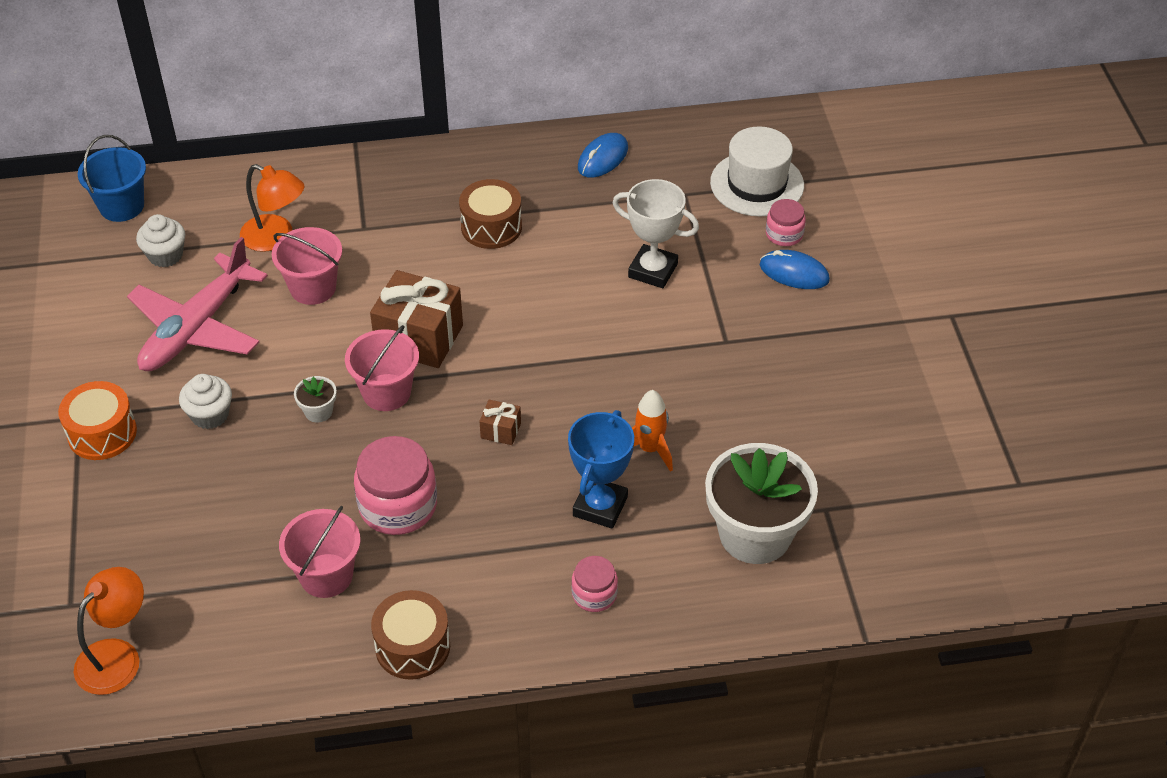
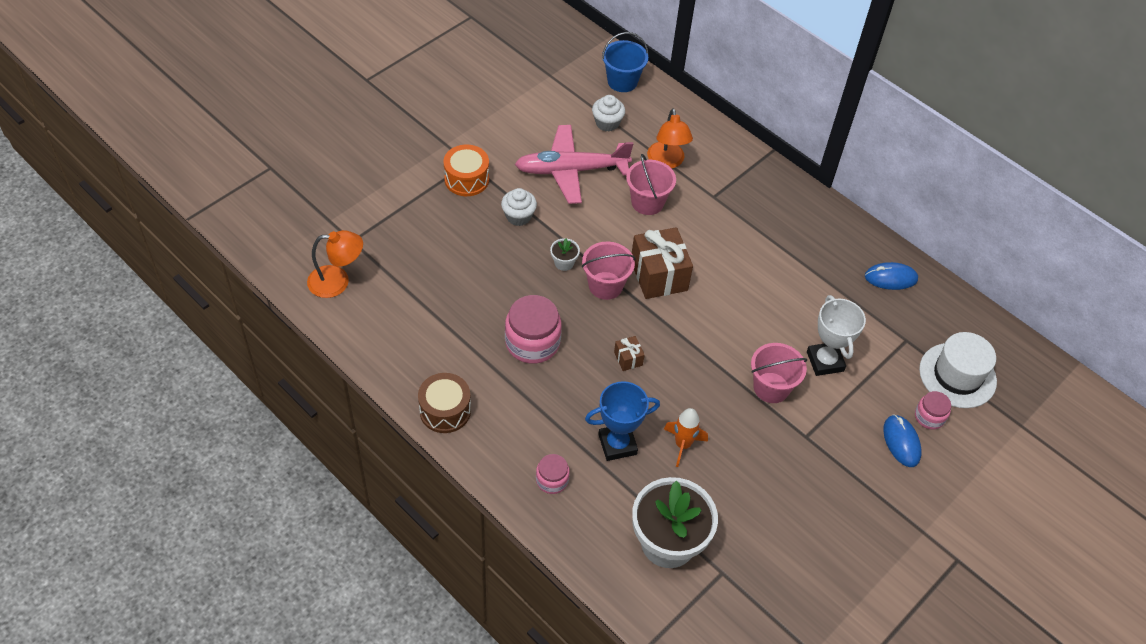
camera: 50 degrees right, 5 degrees up
(326, 575) = (458, 339): pink bucket -> pink bucket (771, 387)
(491, 227) = (776, 256): brown drum -> none

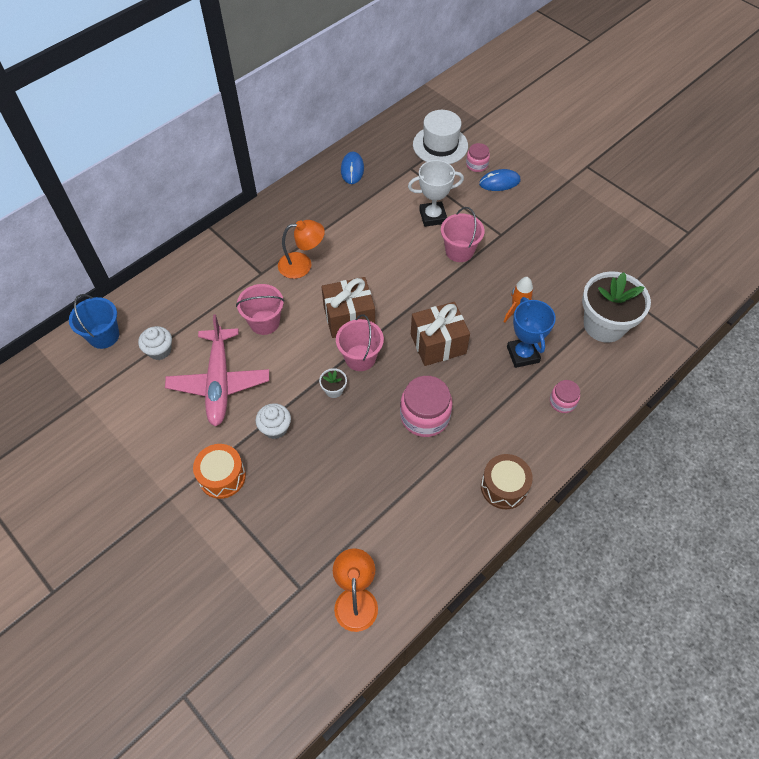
camera: 85 degrees left, 5 degrees up
(628, 359) = (438, 344): brown gift -> brown gift, size x2.18
(667, 162) = (216, 305): orange lamp -> orange lamp (302, 265)

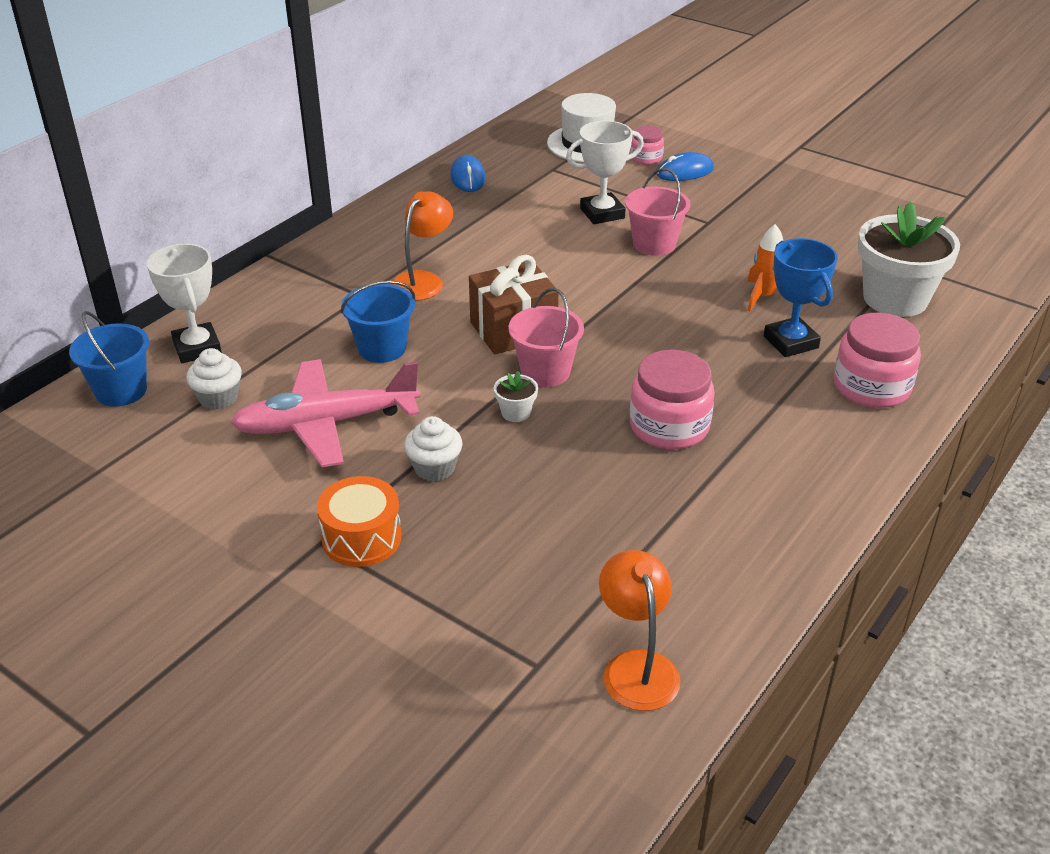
camera: 10 degrees left, 20 degrees down
(153, 305) = (197, 348): none -> white trophy
(219, 382) = (327, 424): pink plane -> pink plane turned 90 degrees clockwise
(264, 322) = (382, 348): pink bucket -> blue bucket
(302, 265) = (423, 280): orange lamp -> orange lamp turned 45 degrees counterclockwise
(438, 344) = (659, 344): brown gift -> none
(504, 487) = (824, 494): brown drum -> none
(562, 402) = (871, 387): pink jar -> pink jar, size x1.81

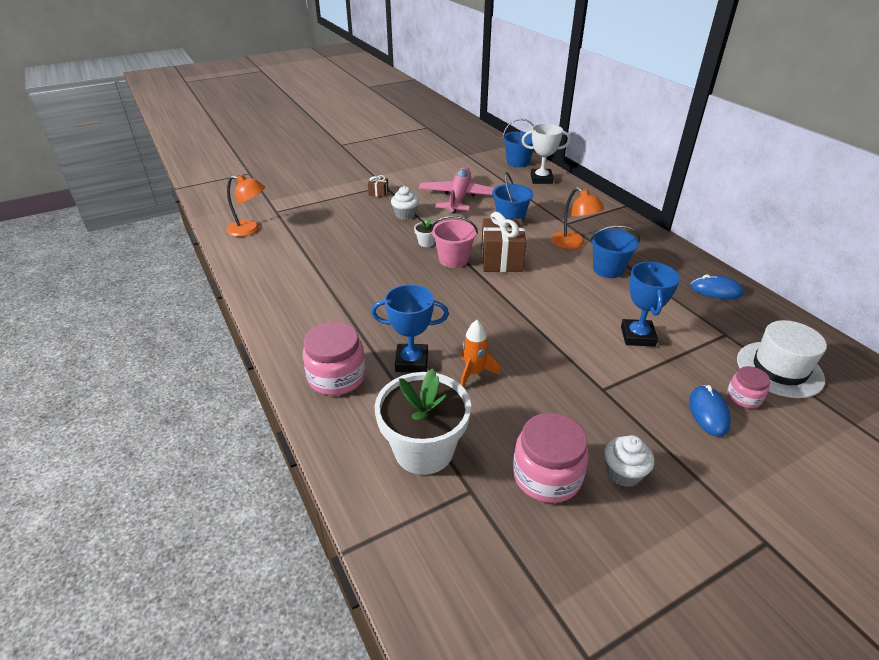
camera: 115 degrees right, 0 degrees up
(218, 398) = (497, 179): white cupcake -> white cupcake (623, 473)
(361, 538) = (378, 193): orange drum -> brown gift
(473, 246) = (608, 269): none -> blue bucket
(602, 213) = (637, 336): white trophy -> blue trophy
(654, 244) = (578, 346): pink bucket -> none
(669, 426) = (374, 283): pink jar -> pink jar (547, 476)

